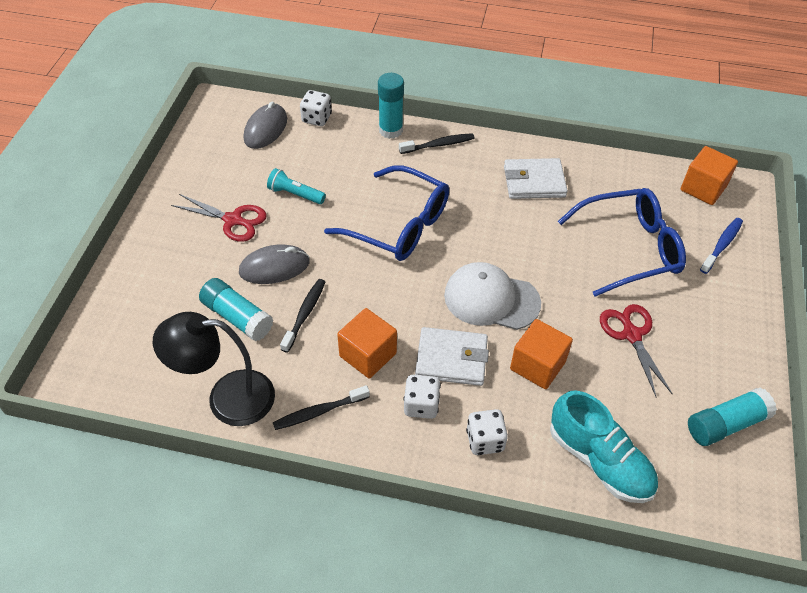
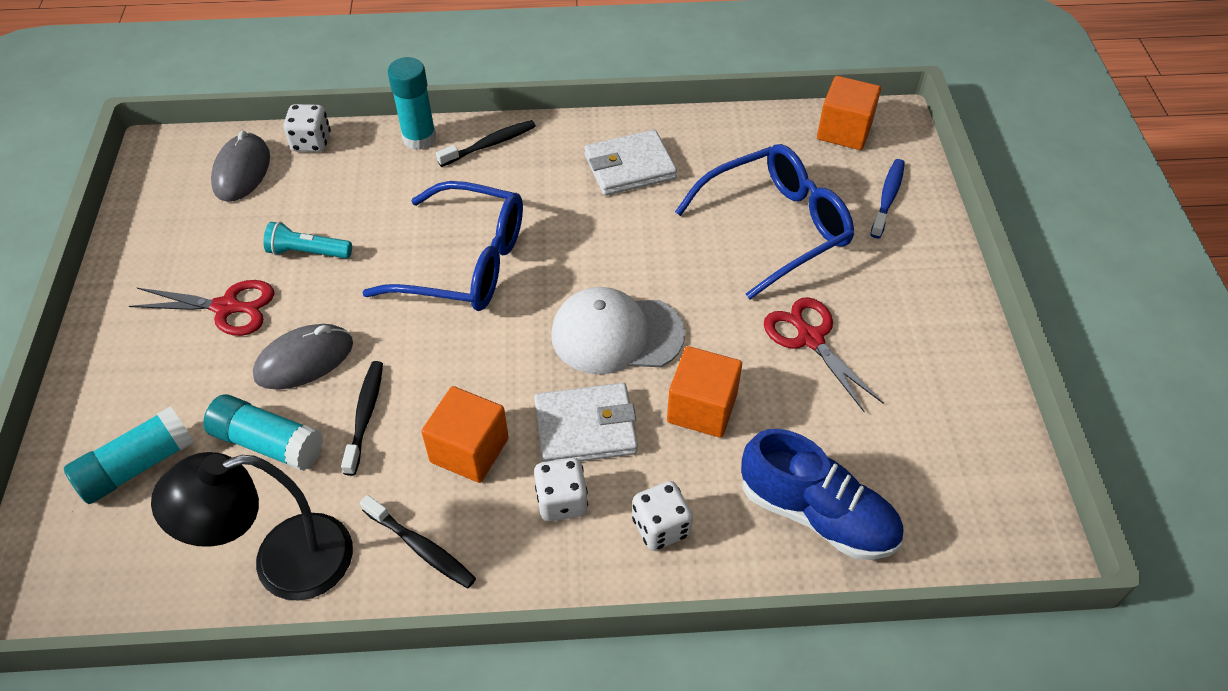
camera: 15 degrees left, 0 degrees up
(319, 412) = (421, 548): black toothbrush -> black toothbrush turned 105 degrees counterclockwise
(599, 460) = (817, 514): turquoise shoe -> blue shoe
(725, 424) = (959, 425): turquoise glue stick -> turquoise glue stick (137, 466)

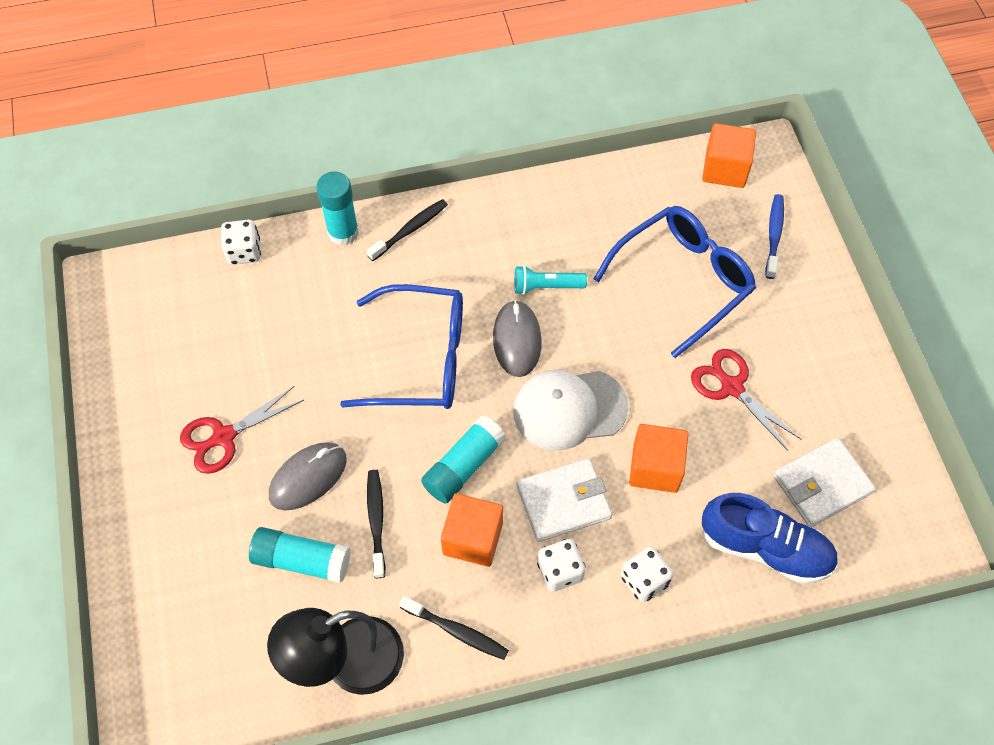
camera: 10 degrees left, 10 degrees up
(137, 466) = (197, 600): turquoise glue stick -> turquoise glue stick (463, 466)
(227, 307) = (223, 437): red scissors -> red scissors turned 150 degrees clockwise
(242, 171) = (189, 293): grey mouse -> grey mouse (517, 340)
(308, 252) = (278, 369): turquoise flashlight -> turquoise flashlight (546, 286)
(629, 167) = (542, 236): white wallet -> white wallet (822, 484)

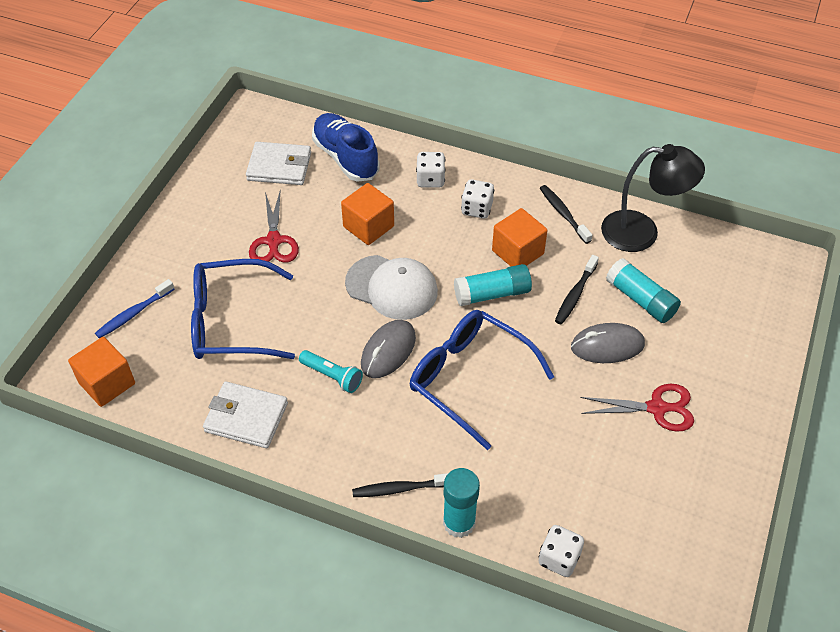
camera: 145 degrees left, 10 degrees down
(563, 502) = (443, 240): white wallet -> white wallet (246, 417)

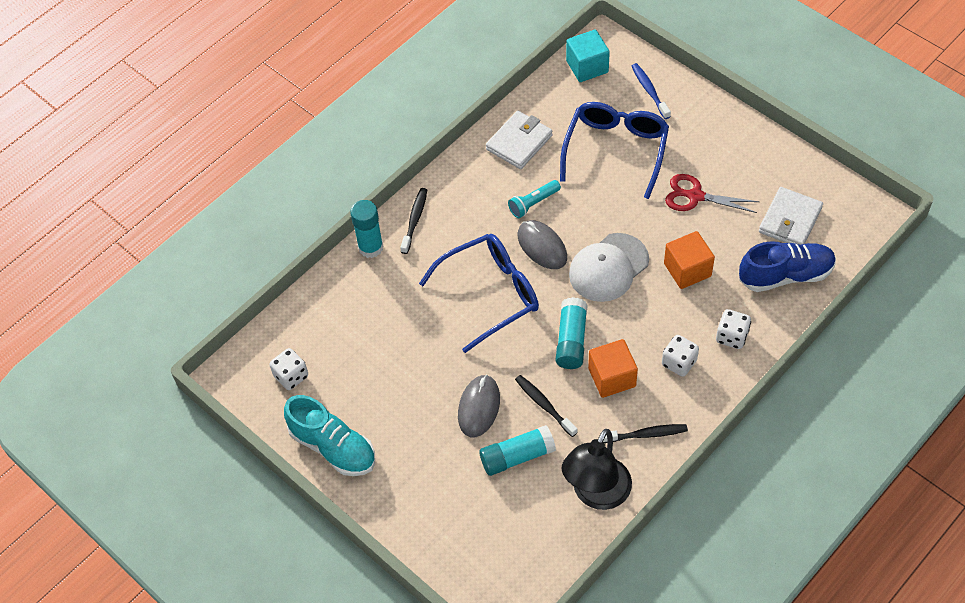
camera: 115 degrees right, 5 degrees up
(107, 383) = (587, 67): orange cube -> turquoise cube
(559, 558) = (313, 299): white dice -> white dice (291, 376)
(657, 408) = (402, 418): red scissors -> none
(726, 460) = (333, 447): none -> turquoise shoe

